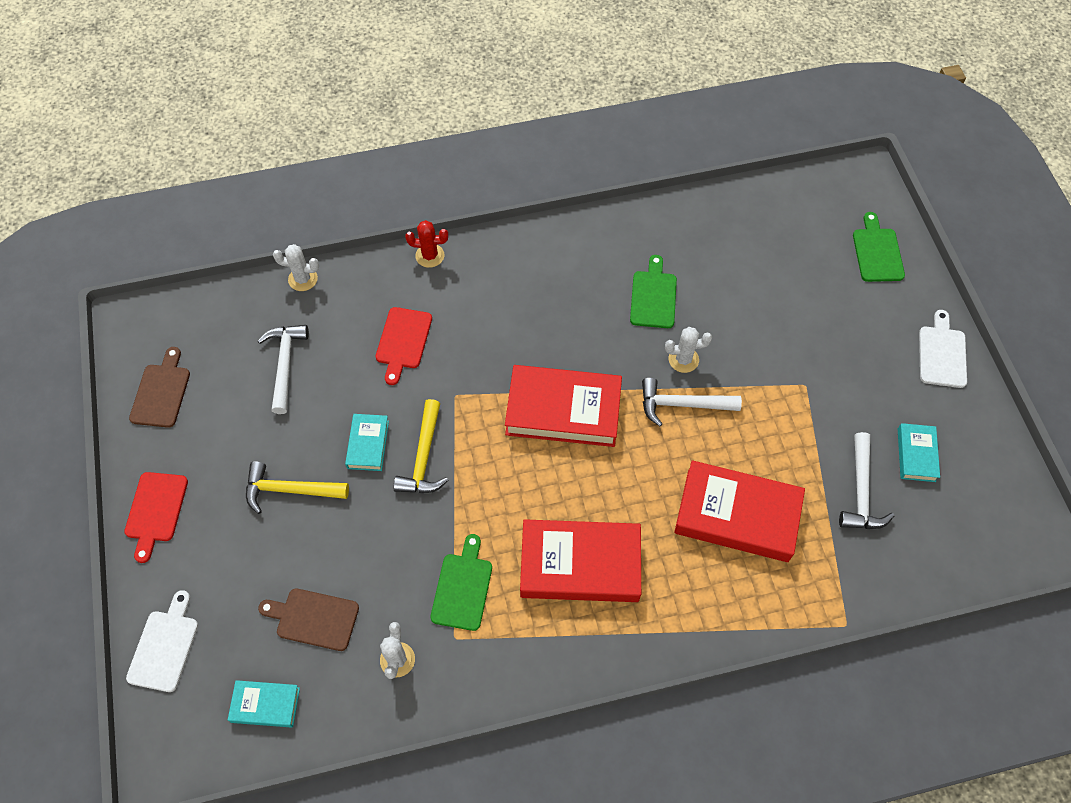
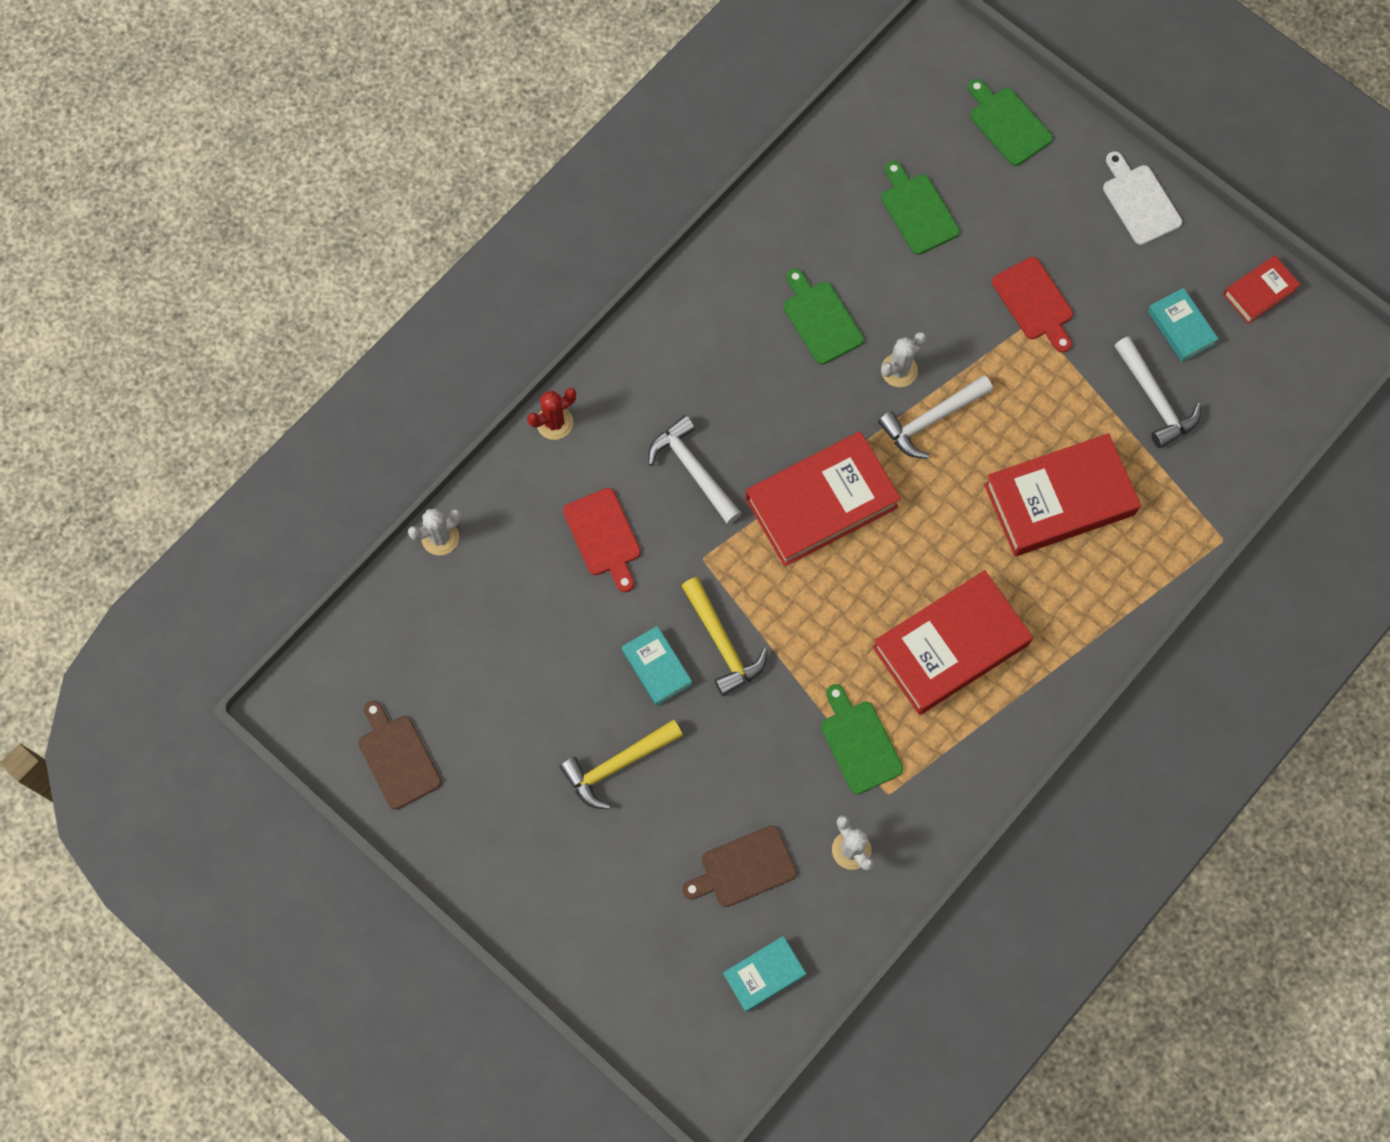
camera: 35 degrees left, 10 degrees up
(156, 510) = (500, 877): red cutting board -> red cutting board (1034, 302)
(164, 647) = (625, 992): white cutting board -> none
(285, 364) = (501, 642): white hammer -> white hammer (693, 469)
(772, 269) = (917, 211): none -> green cutting board
(996, 467) = (1259, 292): none -> red book

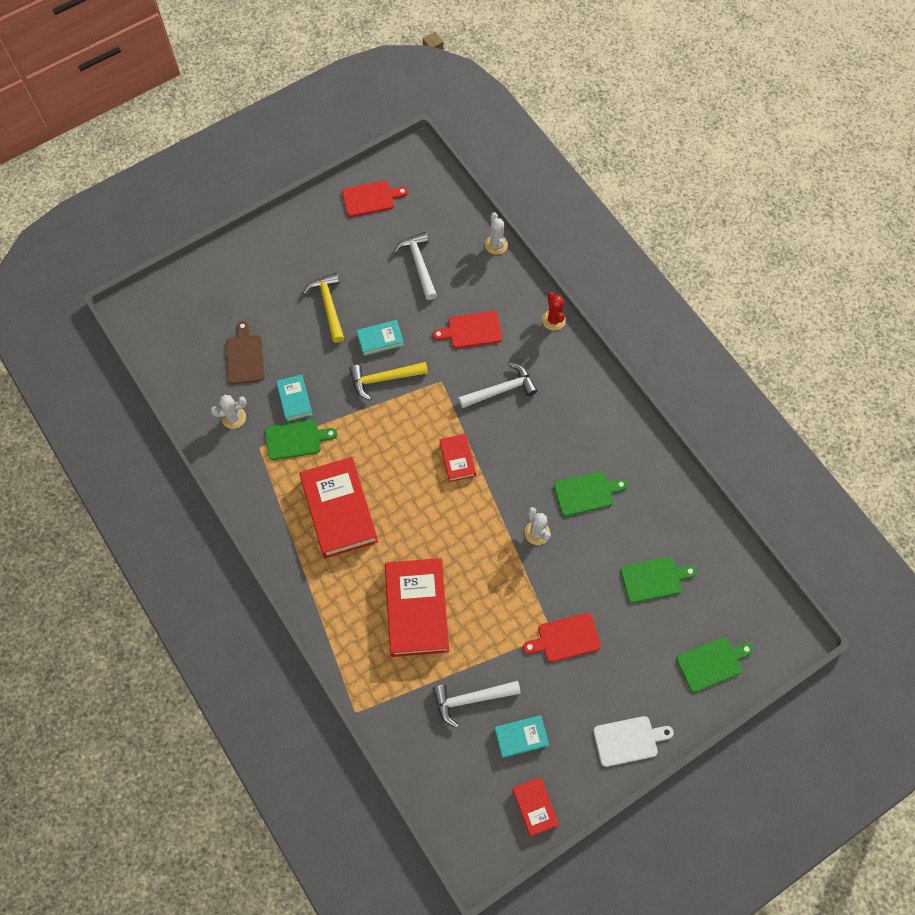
camera: 105 degrees right, 5 degrees down
(397, 758) = (371, 198): brown cutting board -> red cutting board
(764, 974) = (181, 352): turquoise book -> turquoise book (295, 400)
(821, 503) = (457, 459): red book -> red book, size x0.50
(931, 420) = (496, 543): white hammer -> white hammer (419, 264)

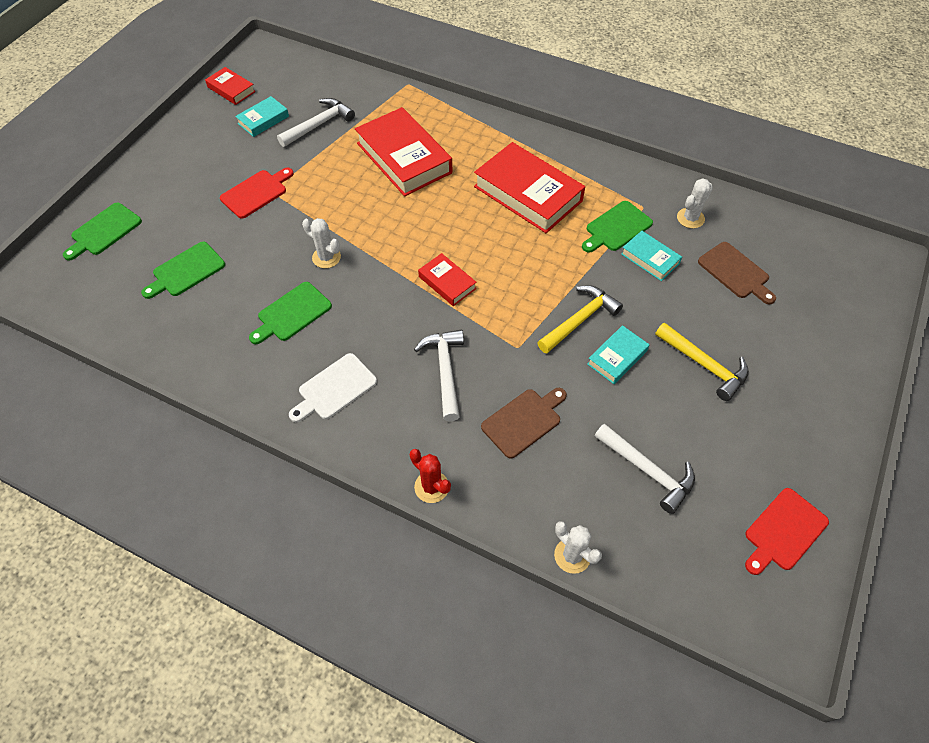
camera: 150 degrees right, 10 degrees down
(472, 330) = (523, 421): red cutting board -> brown cutting board
(501, 390) = (445, 371): white hammer -> white hammer turned 135 degrees clockwise
(628, 740) = (167, 152): white cutting board -> white cutting board (335, 388)

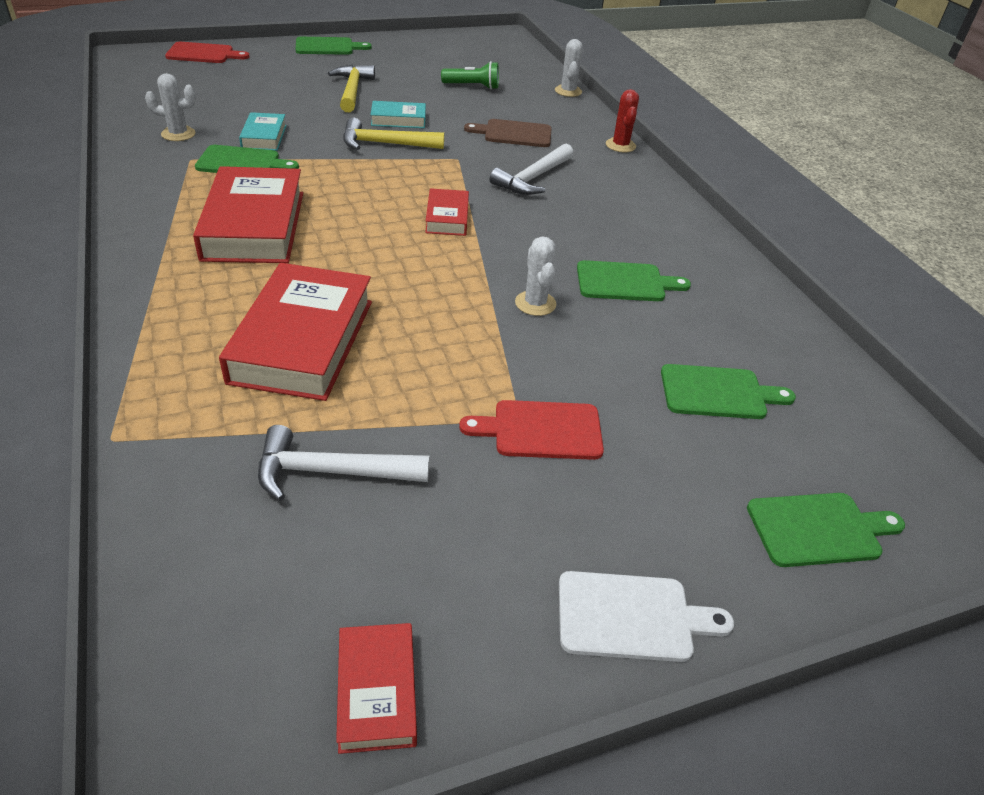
camera: 140 degrees left, 15 degrees down
(263, 120) = (401, 553): turquoise book -> none
(335, 388) = (638, 217): white cutting board -> white cutting board (631, 617)
(648, 471) = (472, 86): white hammer -> green flashlight
(735, 272) = (229, 101): brown cutting board -> none
(783, 531) = (441, 46): red cutting board -> red cutting board (203, 54)
(837, 416) = (327, 47): none -> green cutting board

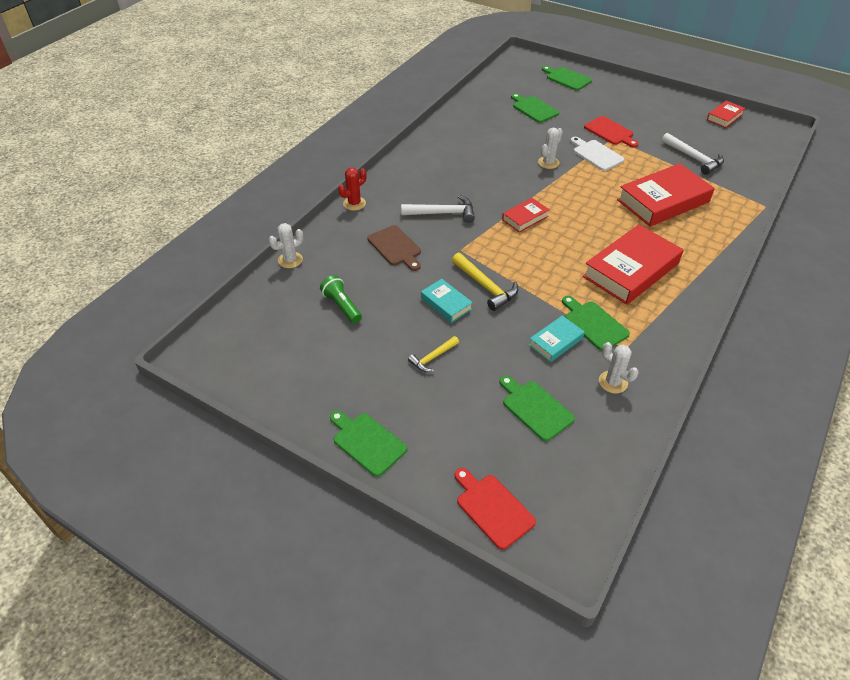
camera: 125 degrees left, 5 degrees up
(352, 90) = (433, 358): yellow hammer -> yellow hammer, size x0.62
(625, 282) = (497, 149): green cutting board -> green cutting board (535, 408)
(631, 617) = (644, 94): white cutting board -> white cutting board (596, 154)

